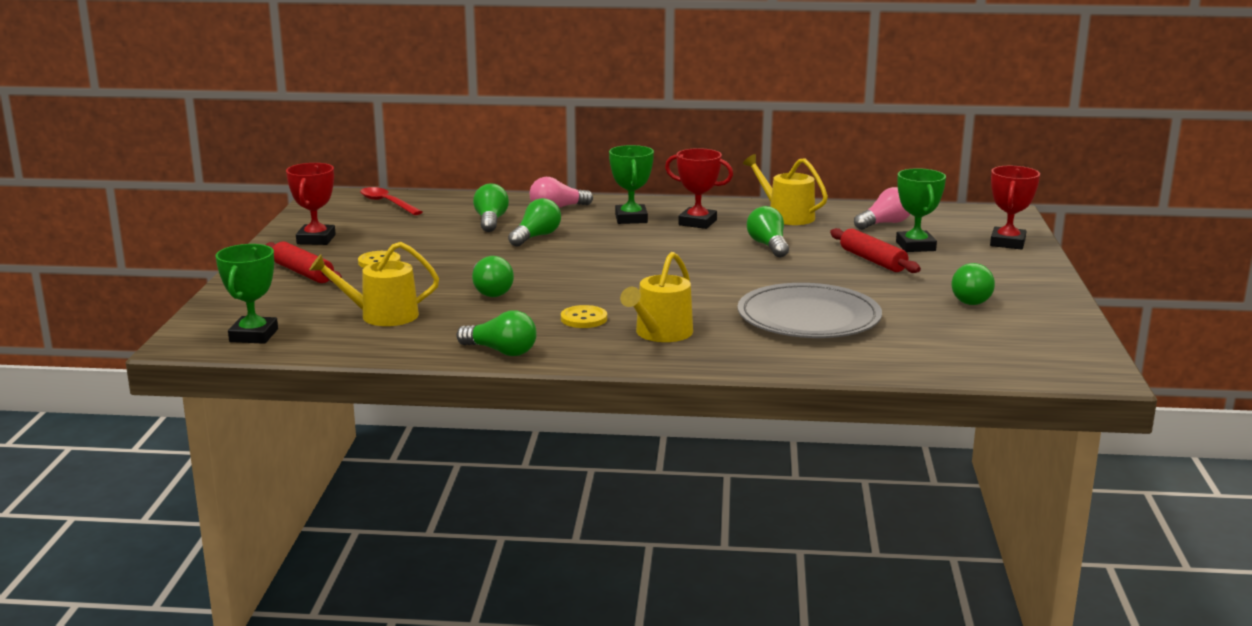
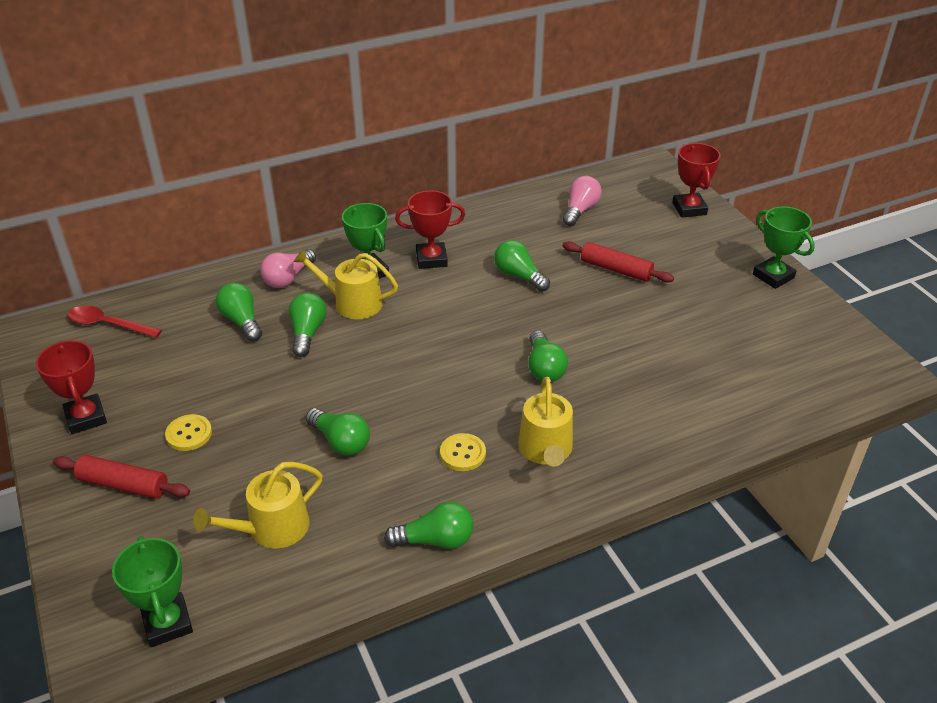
camera: 30 degrees left, 20 degrees up
(786, 216) = (495, 224): yellow watering can -> yellow watering can (352, 303)
(808, 318) = (639, 375): grey plate -> none
(915, 246) = (629, 237): green trophy -> green trophy (773, 276)
(973, 298) = (730, 299): green light bulb -> green light bulb (544, 368)

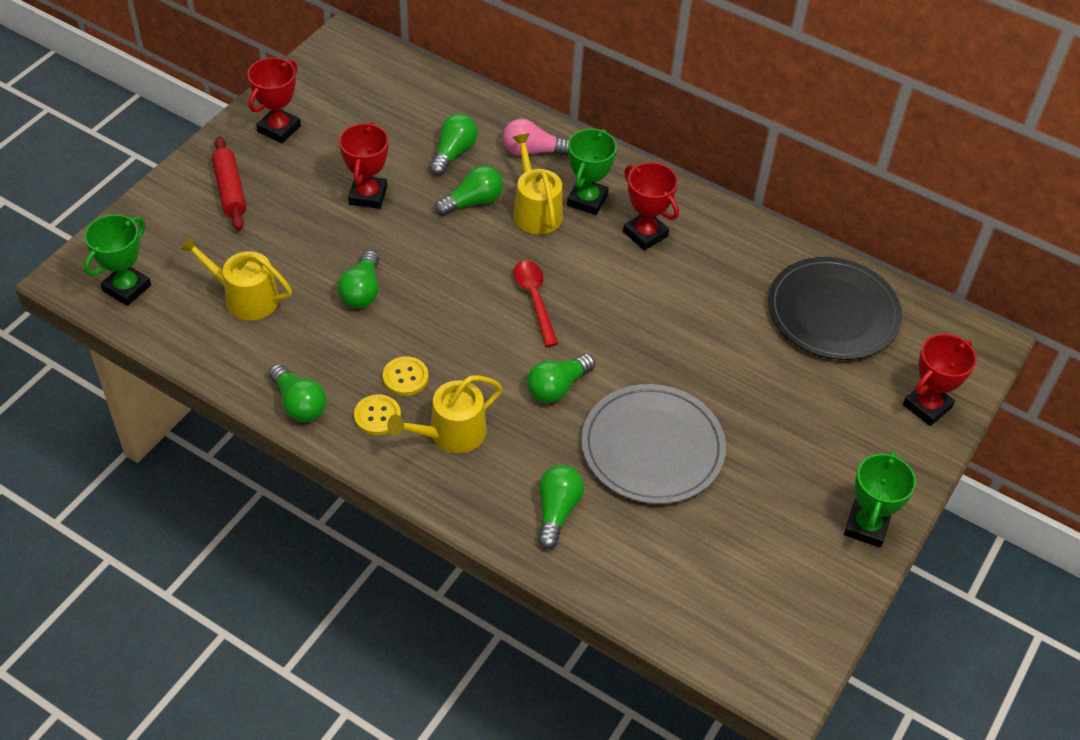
camera: 55 degrees right, 10 degrees up
(108, 325) = (385, 78): red spoon -> red spoon (534, 299)
(189, 434) = (304, 196): yellow button -> yellow button (377, 416)
(233, 392) = (368, 195): none -> red trophy
(519, 276) = (677, 310): green light bulb -> green light bulb (557, 511)
(580, 210) = (833, 312): pink light bulb -> black plate
(616, 269) = (755, 383): red rolling pin -> none
(639, 343) = (652, 447): none -> grey plate

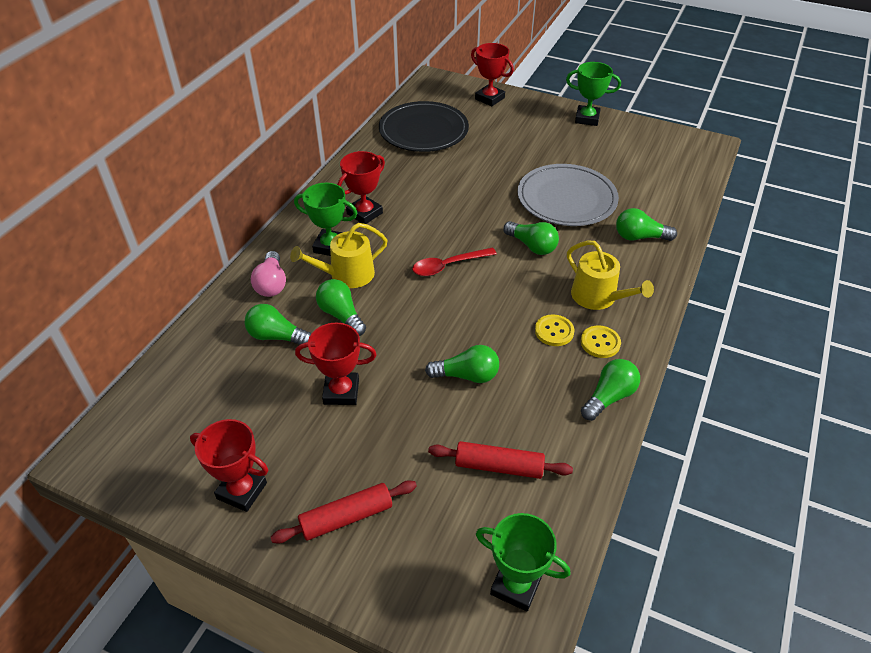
camera: 95 degrees left, 5 degrees down
(245, 297) = (499, 466): yellow watering can -> red rolling pin

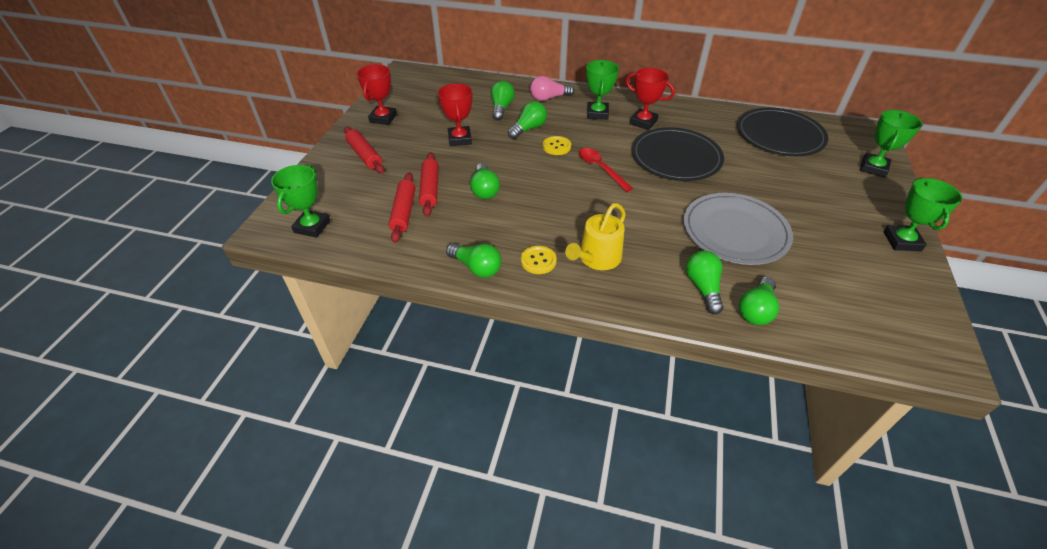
camera: 80 degrees right, 0 degrees up
(346, 275) = (570, 125): yellow watering can -> none
(442, 206) = (676, 157): none -> black plate
(453, 434) = (430, 189): none -> red rolling pin
(489, 98) = (873, 168): red trophy -> green trophy
(532, 246) = (649, 213): green light bulb -> green light bulb (755, 310)
(554, 331) = (544, 232): yellow button -> yellow button (556, 146)

